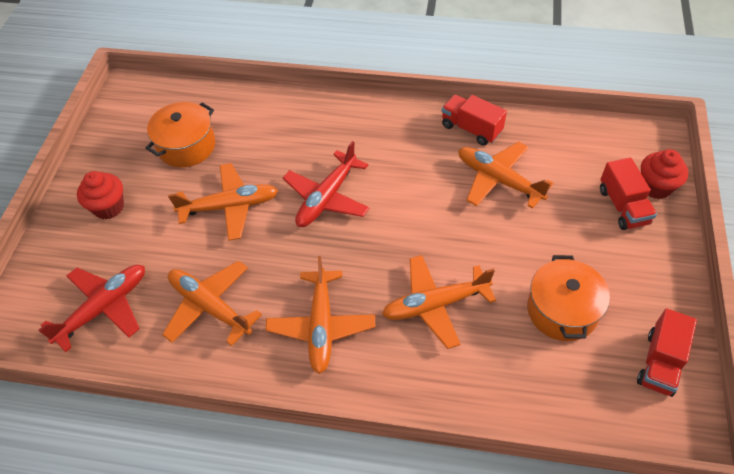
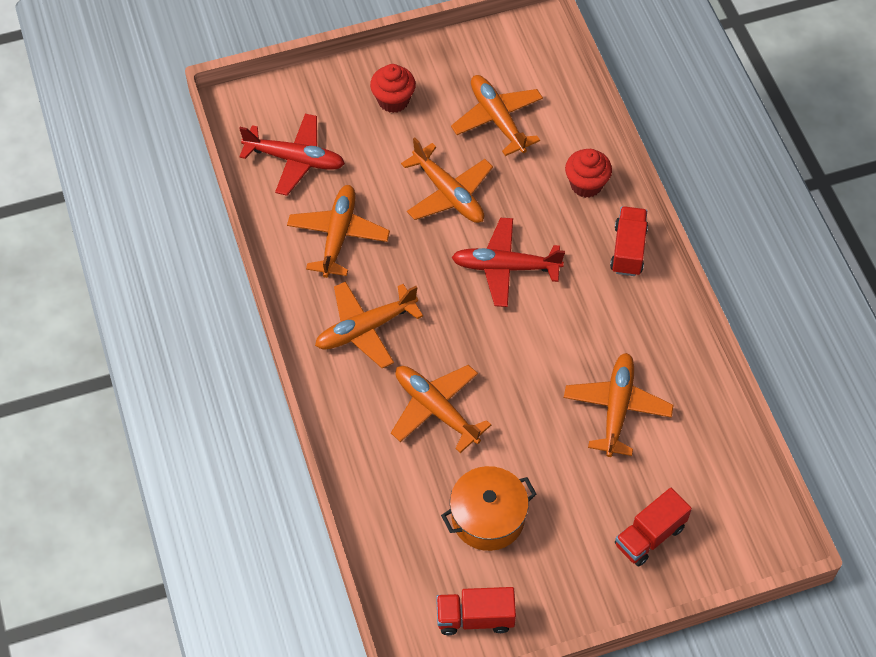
camera: 60 degrees right, 5 degrees up
(186, 146) = (497, 119): orange pot -> orange plane
(471, 129) = (673, 357): red truck -> red truck (628, 250)
(656, 187) = (696, 561): red cupcake -> red cupcake (586, 184)

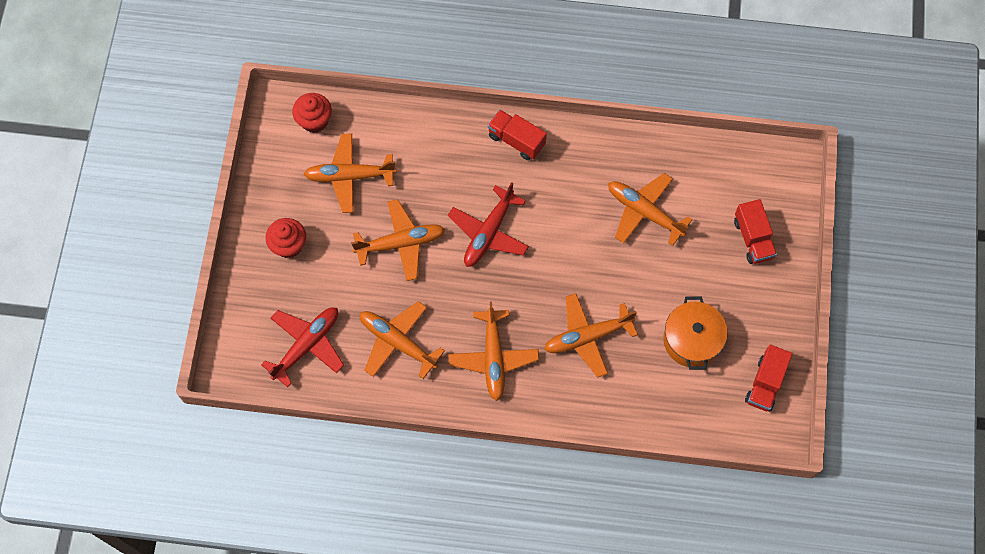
camera: 65 degrees left, 10 degrees up
(586, 184) = (444, 141): red cupcake -> red cupcake (314, 121)

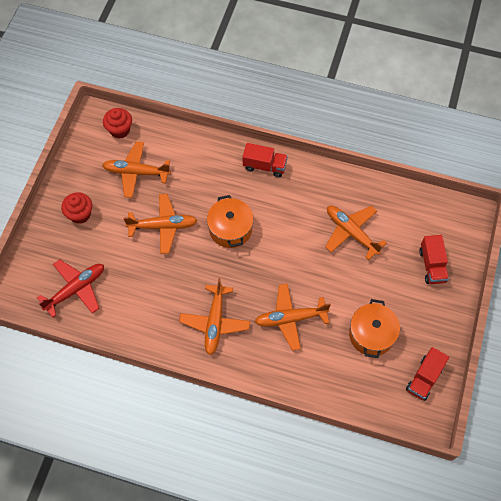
camera: 10 degrees right, 5 degrees down
(397, 342) = (144, 298): orange plane -> none
(488, 233) = (230, 229): red plane -> orange pot
(516, 140) = (264, 166): red truck -> red truck turned 150 degrees clockwise

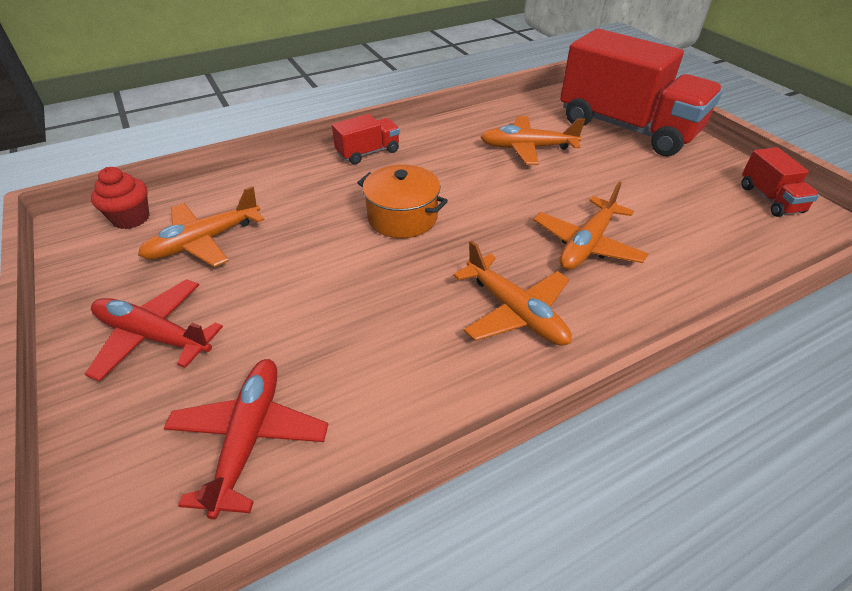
camera: 45 degrees left, 20 degrees down
(80, 214) = (153, 336): red cupcake -> red plane
(163, 226) = (310, 267): orange plane -> none
(371, 334) = (674, 201): orange pot -> none
(432, 265) = (627, 128): red truck -> red truck, size x2.32

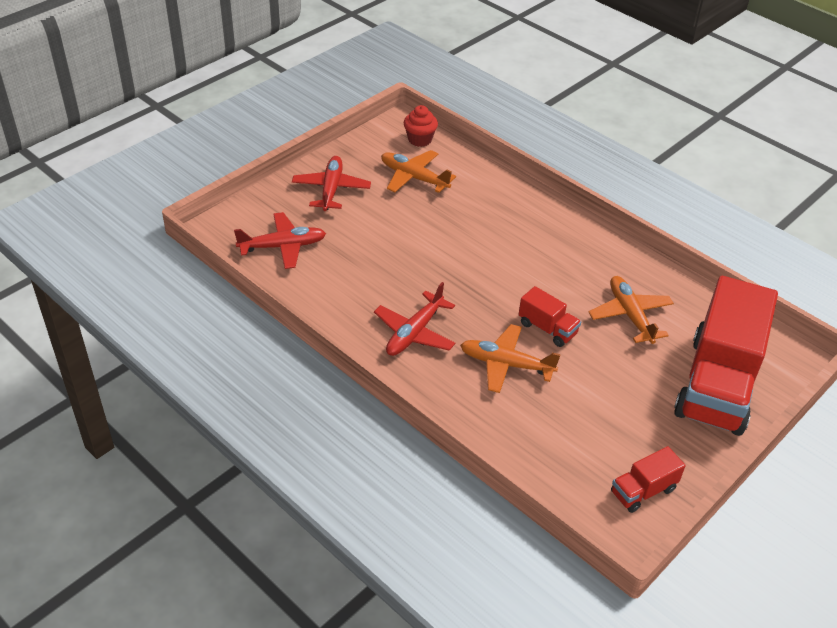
camera: 70 degrees right, 0 degrees up
(368, 153) = (561, 221): red truck -> red truck (547, 329)
(402, 217) = (486, 260): orange pot -> none
(515, 312) = (414, 333): orange plane -> red plane

